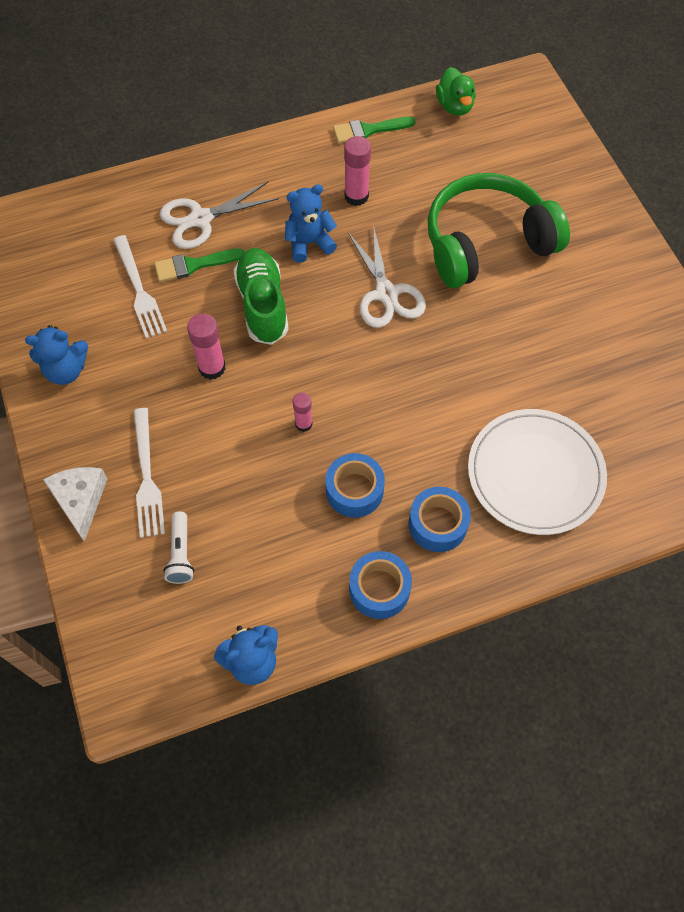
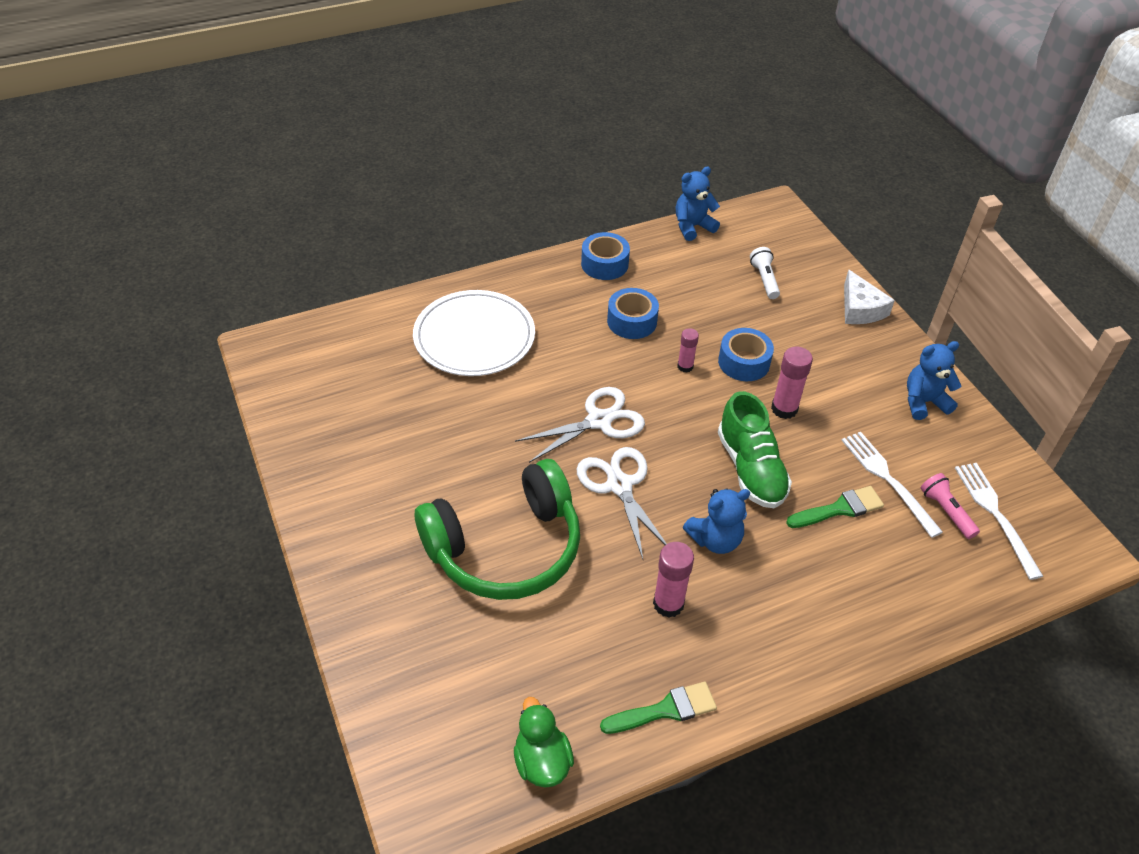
camera: 175 degrees right, 15 degrees down
(100, 259) = (946, 511): none -> pink flashlight
(147, 477) = (811, 325): white fork -> white fork (995, 514)
(201, 219) = (851, 564): white scissors -> white scissors (599, 421)
(437, 524) = (560, 302): blue tape -> blue tape (744, 362)

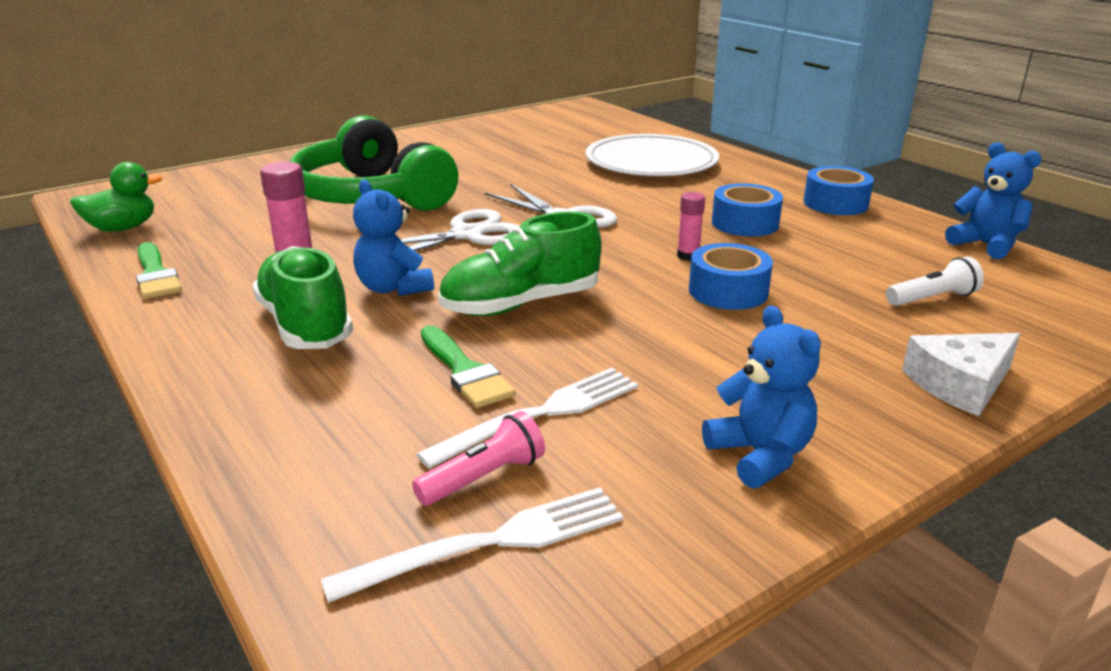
camera: 80 degrees right, 20 degrees down
(770, 594) = (305, 325): none -> green shoe
(784, 409) = (652, 323): pink glue stick -> none

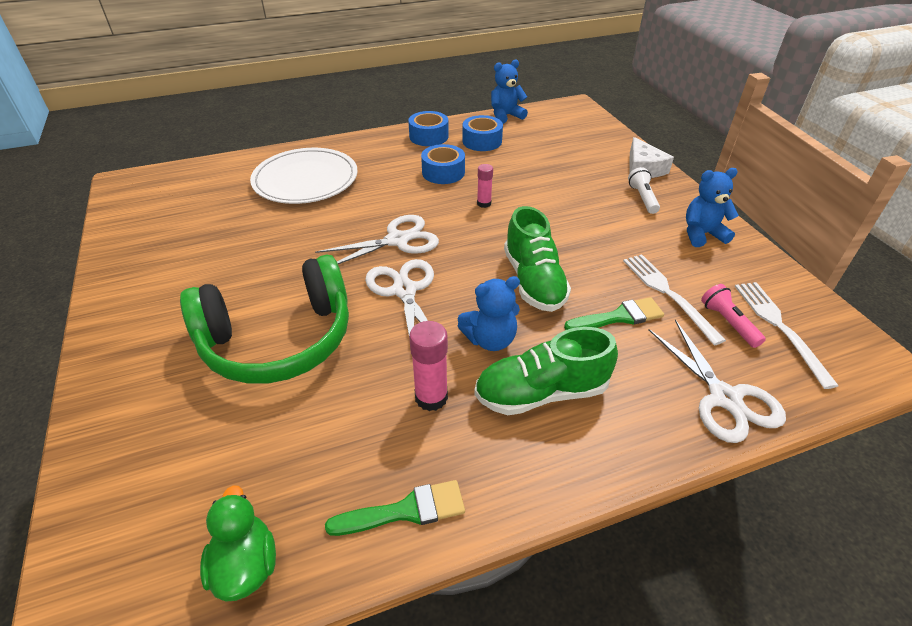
camera: 75 degrees left, 15 degrees up
(298, 466) = (724, 398): none -> white scissors
(728, 291) = (537, 202): blue tape -> blue tape (482, 141)
(932, 298) = (561, 148): white flashlight -> white flashlight (642, 198)

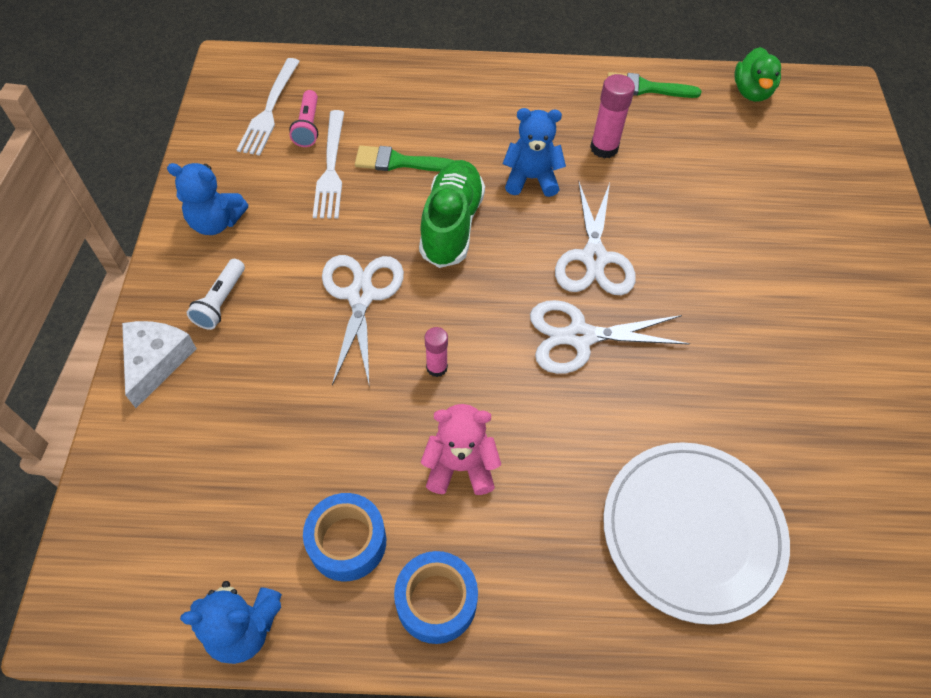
camera: 160 degrees left, 15 degrees up
(279, 339) = (733, 242): green headphones -> none
(443, 172) = (460, 466): blue tape -> pink teddy bear
(541, 393) = (513, 125): green shoe -> none
(724, 398) = (377, 80): white scissors -> white scissors (361, 295)

